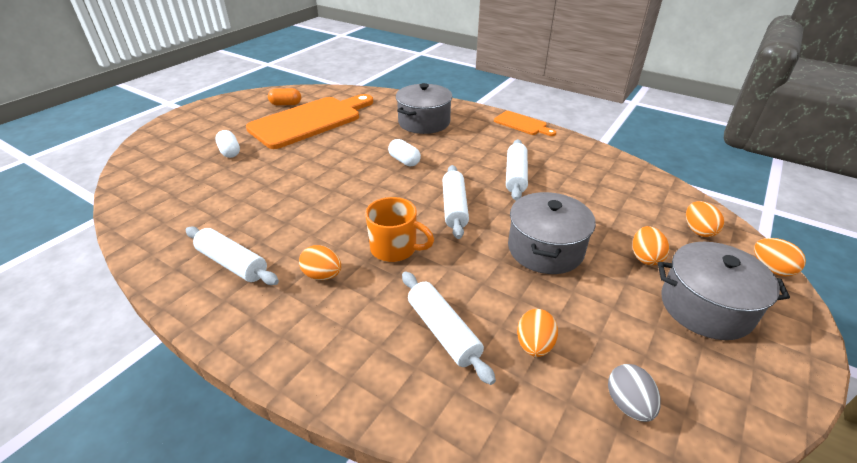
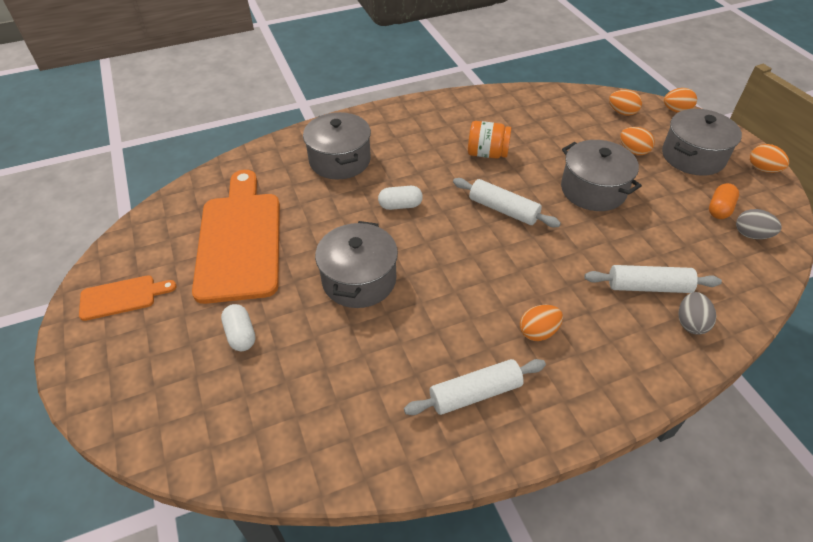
camera: 55 degrees left, 10 degrees up
(230, 152) = (241, 335): white capsule -> white capsule turned 60 degrees clockwise
(286, 104) = (169, 245): orange capsule -> orange capsule (719, 209)
(311, 173) = (359, 280): none -> grey pot
(395, 248) = (533, 271): orange mug -> none
(417, 383) = (690, 323): none -> grey egg
(515, 176) = (487, 153): white rolling pin -> orange jar
(522, 124) = (409, 106): orange cutting board -> orange cutting board (122, 297)
(534, 345) = (685, 248): orange egg -> orange egg (762, 169)

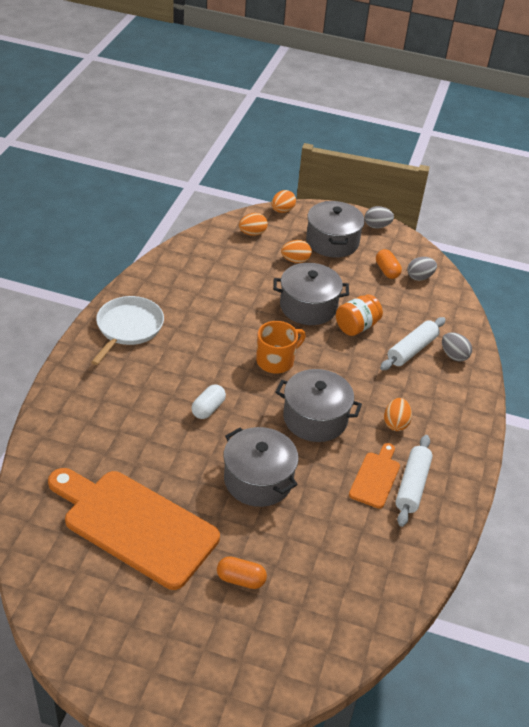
camera: 55 degrees left, 5 degrees down
(122, 297) = (116, 638): orange cutting board -> orange cutting board (375, 477)
(241, 335) = (241, 579): white capsule -> orange capsule
(340, 160) = (112, 408): grey pot -> grey pot (315, 418)
(427, 120) = (128, 328): none -> white pan
(487, 153) = (209, 326): orange jar -> orange jar (356, 326)
(503, 210) = (276, 361): white rolling pin -> orange mug
(762, 169) = (377, 226): orange egg -> grey egg

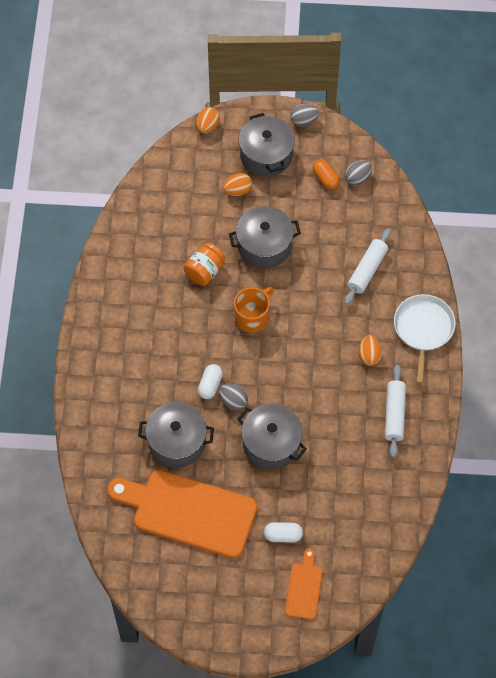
camera: 10 degrees left, 20 degrees up
(128, 328) = (113, 317): white pan -> white pan (423, 329)
(241, 579) = (283, 535): orange capsule -> white capsule
(252, 233) = (188, 166): orange egg -> none
(315, 418) = (301, 369): grey pot -> grey pot (177, 442)
(356, 326) = (313, 257): orange jar -> orange jar (205, 271)
(375, 477) = (364, 414): orange cutting board -> orange cutting board (304, 588)
(454, 355) = (405, 266): grey egg -> grey egg (233, 401)

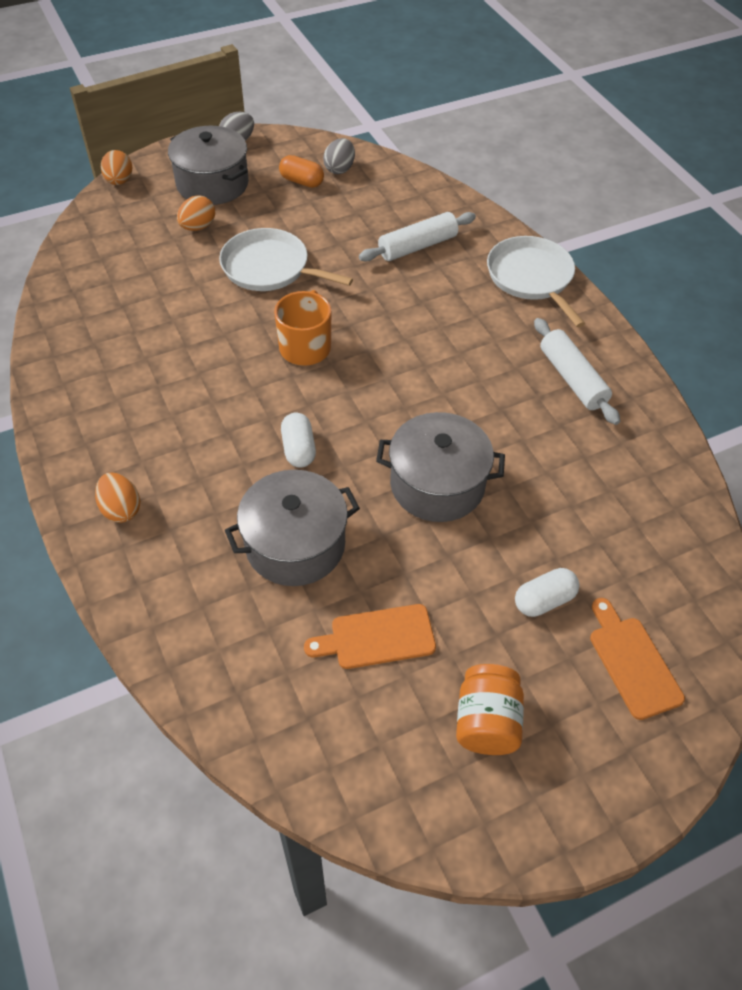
camera: 30 degrees left, 10 degrees down
(188, 512) = (377, 637): orange cutting board -> orange cutting board, size x0.47
(205, 271) = (206, 322): orange jar -> orange jar (486, 722)
(233, 401) = (345, 455): grey egg -> none
(264, 245) = (269, 268): grey pot -> white pan
(367, 270) = (417, 246): white rolling pin -> white rolling pin turned 60 degrees clockwise
(369, 355) = (488, 329): orange egg -> orange egg (121, 509)

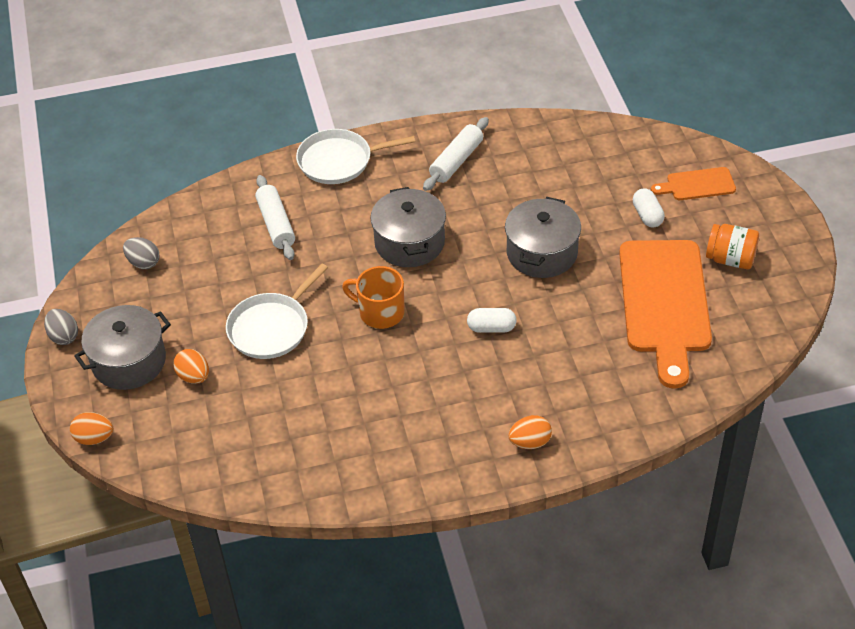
camera: 75 degrees left, 5 degrees down
(295, 544) = (582, 338): grey pot -> grey pot (409, 242)
(302, 181) = (152, 293): orange capsule -> none
(377, 637) = (664, 303): orange cutting board -> orange cutting board, size x2.12
(572, 379) = (456, 161): white rolling pin -> white rolling pin turned 45 degrees counterclockwise

